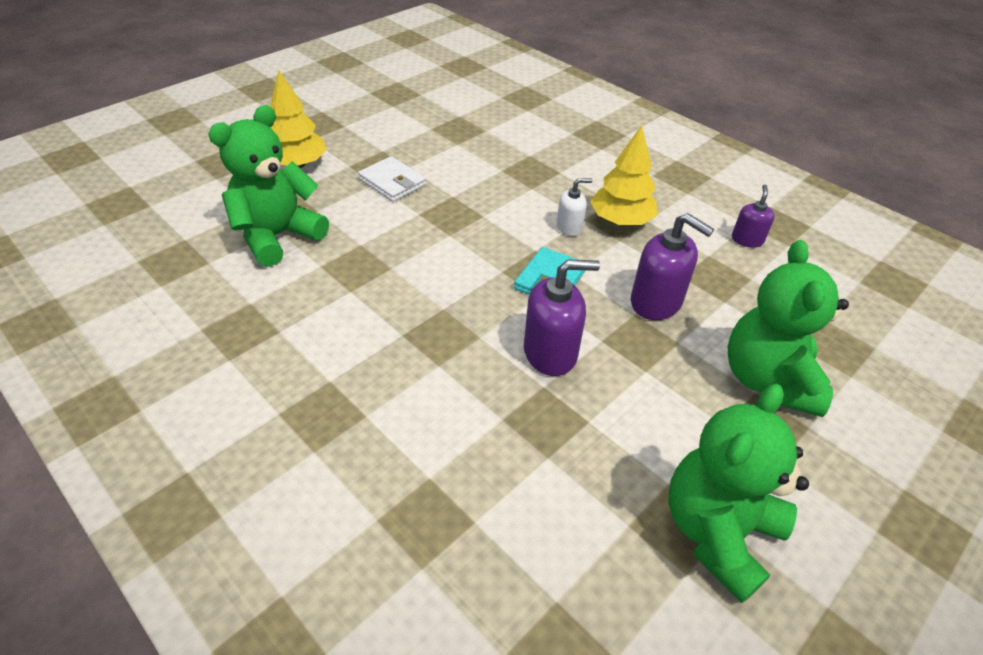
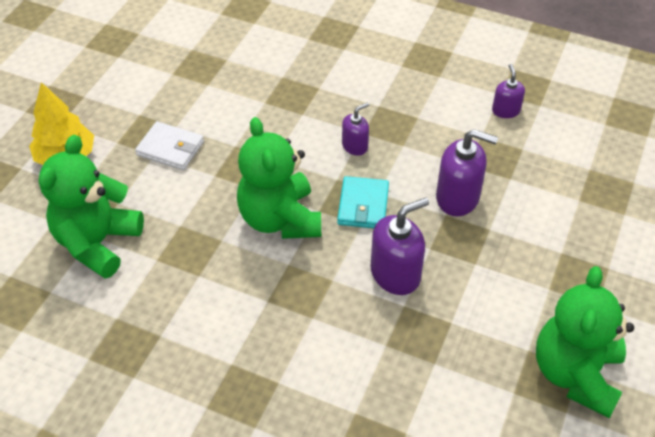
camera: 20 degrees left, 5 degrees up
(569, 227) = (355, 146): white soap dispenser -> purple soap dispenser
(621, 221) = (395, 125): yellow tree -> none
(767, 380) = (567, 239): green teddy bear -> green teddy bear (280, 219)

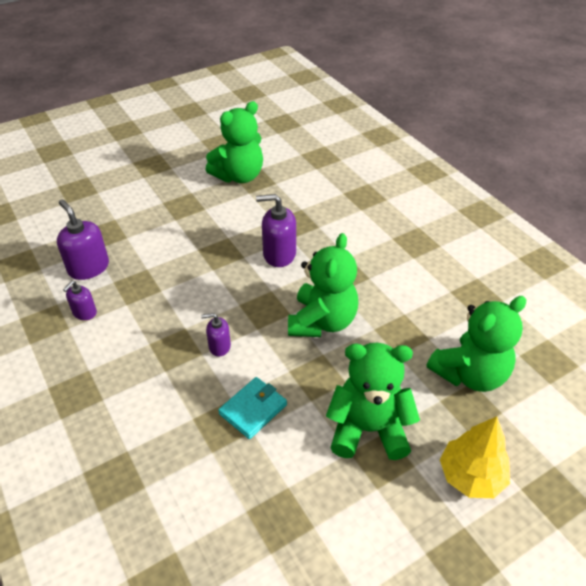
camera: 145 degrees left, 5 degrees down
(170, 148) = (368, 429): white wallet -> green teddy bear
(363, 205) = (258, 301): turquoise wallet -> turquoise wallet (253, 409)
(458, 197) = (193, 275): purple soap dispenser -> purple soap dispenser (88, 268)

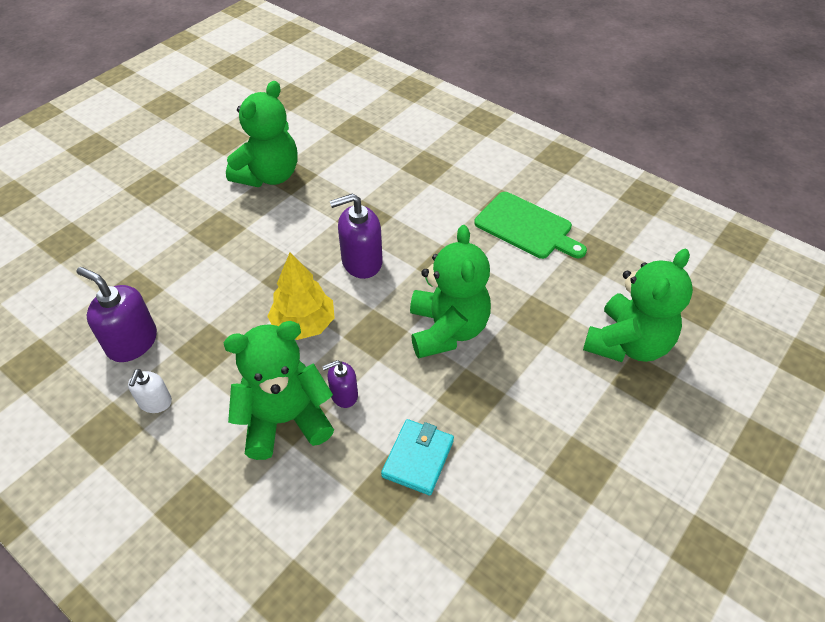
camera: 20 degrees left, 5 degrees up
(84, 313) = (155, 402): purple soap dispenser -> white soap dispenser
(368, 429) = (552, 440): green teddy bear -> green teddy bear (285, 420)
(425, 261) = (526, 227): none -> green cutting board
(471, 476) = (677, 456): yellow tree -> yellow tree (304, 324)

